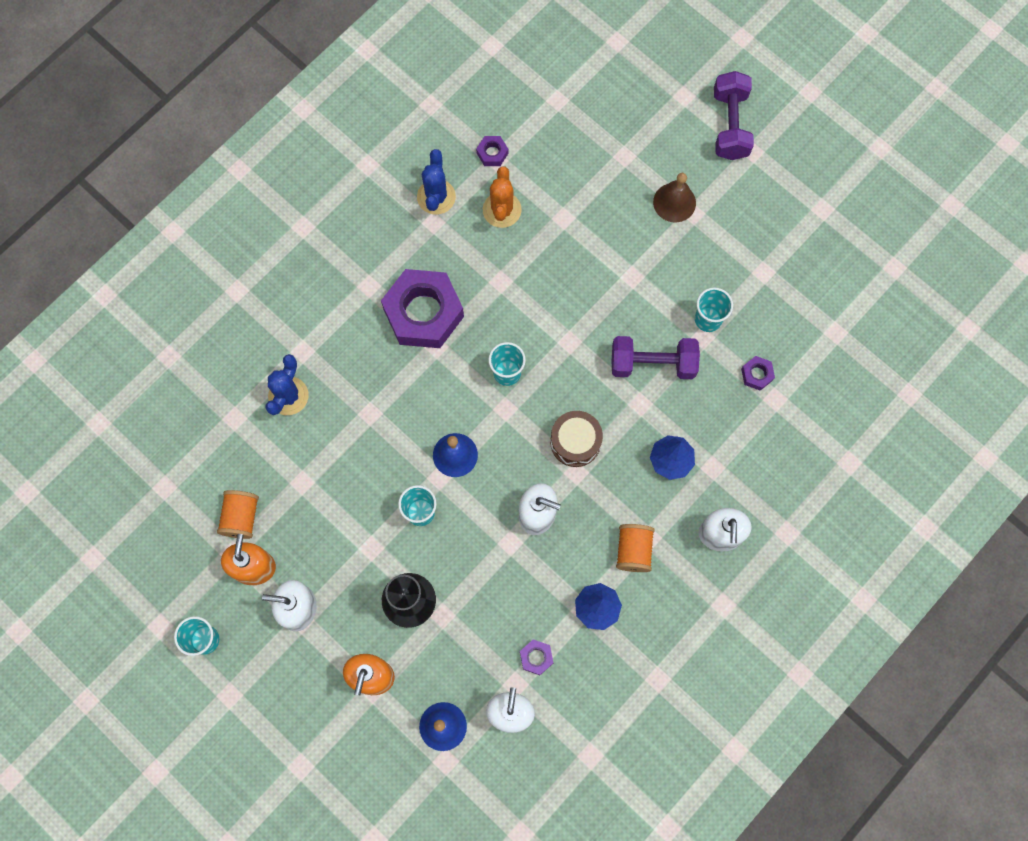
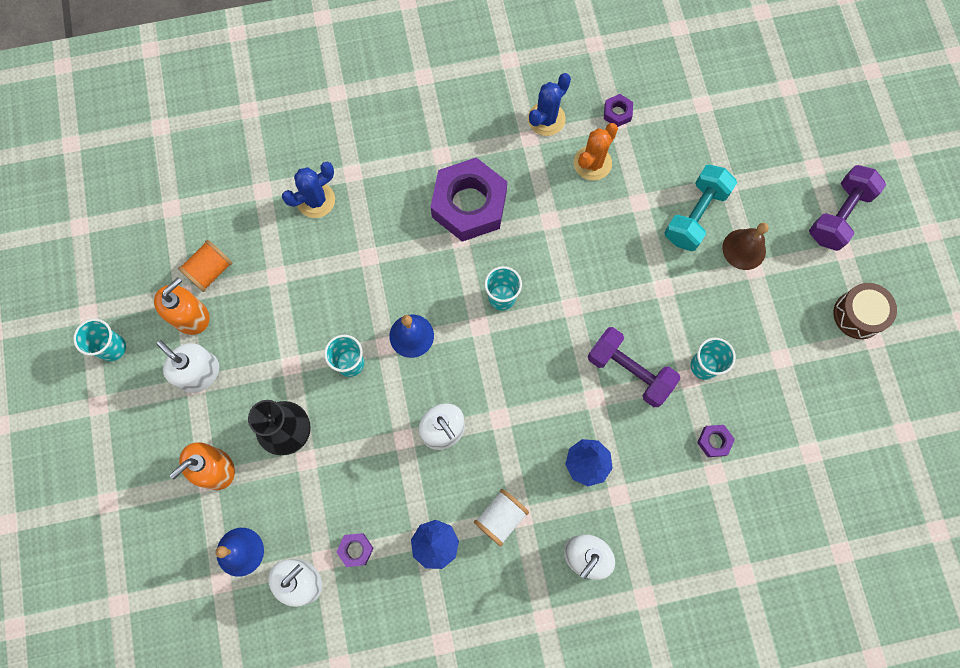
camera: 35 degrees right, 0 degrees up
(575, 442) = (517, 392): brown drum -> brown drum (858, 315)
(616, 199) = (695, 215): none -> turquoise dumbbell
(633, 550) = (500, 517): orange spool -> white spool

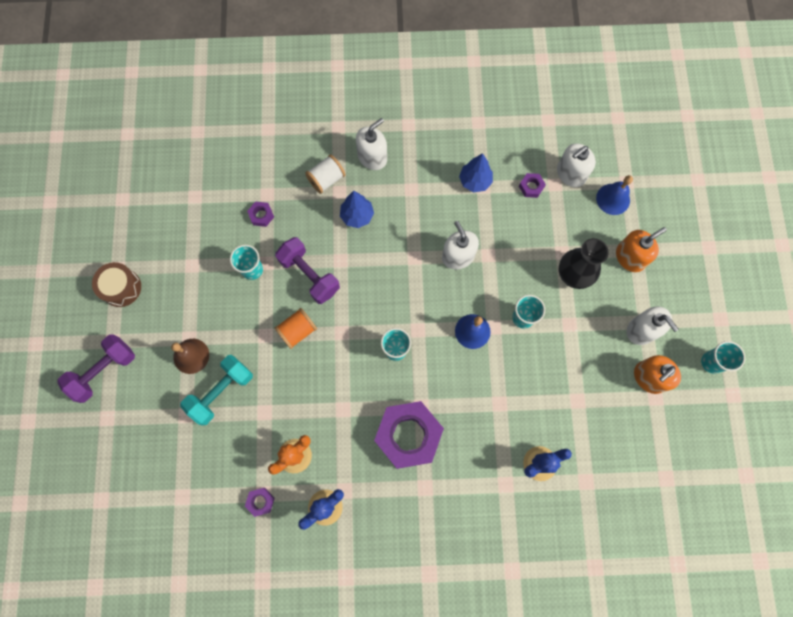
camera: 170 degrees left, 0 degrees up
(210, 271) = (632, 414): orange spool -> orange spool (297, 331)
(500, 517) = (426, 191): white spool -> white spool (326, 179)

